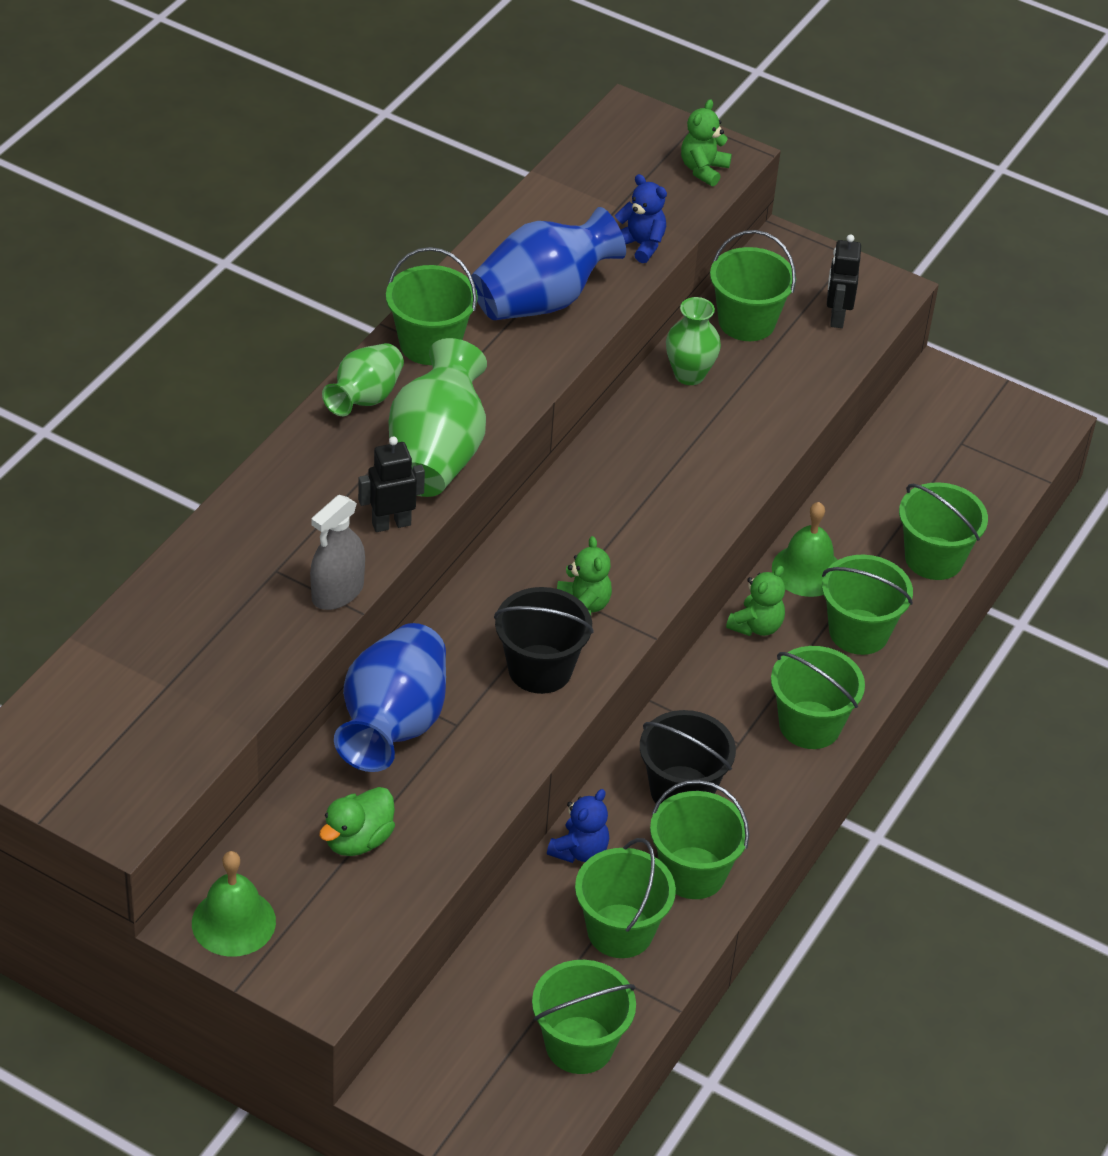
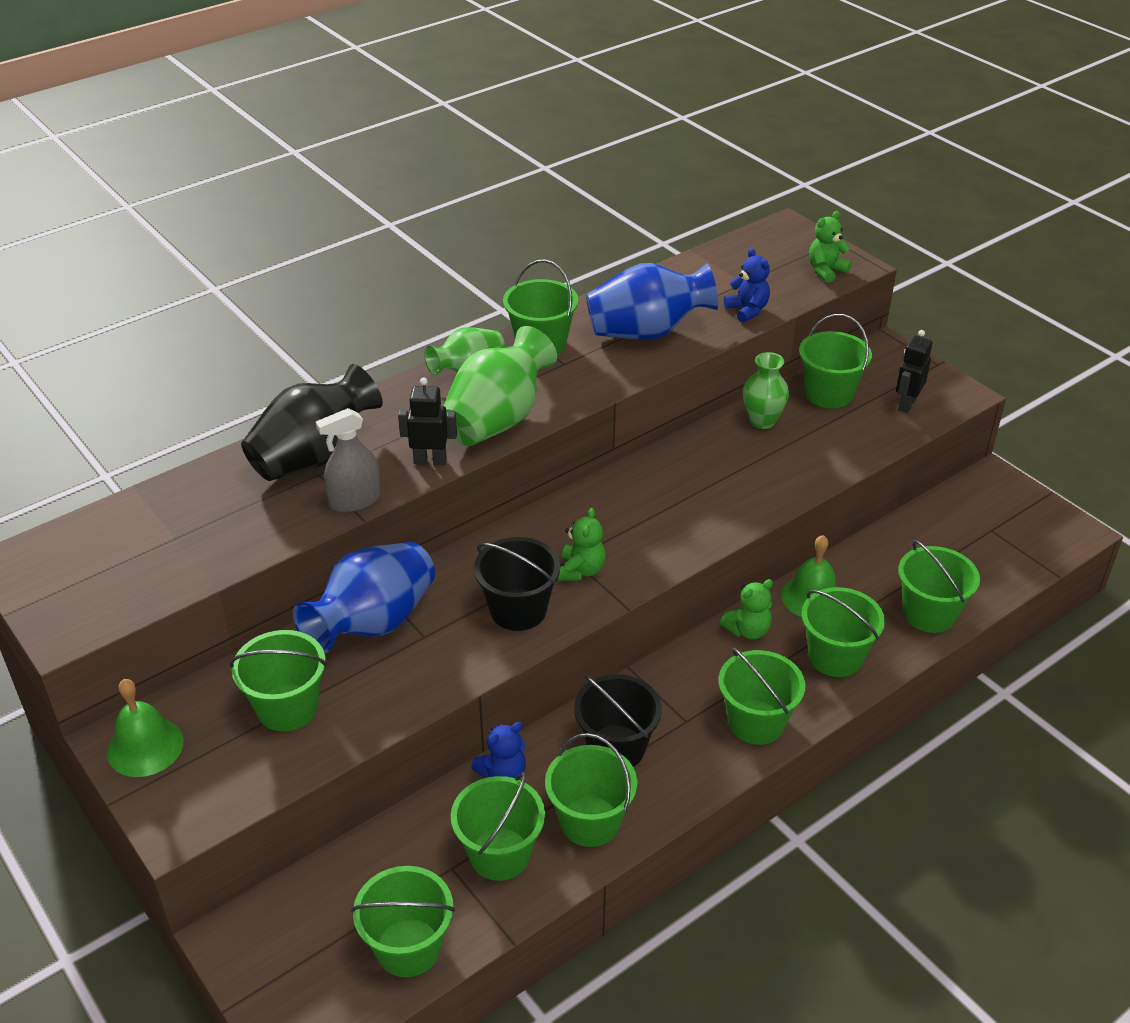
camera: 25 degrees right, 5 degrees down
(257, 551) = (314, 457): none -> black vase
(358, 840) = (287, 707): green duck -> green bucket

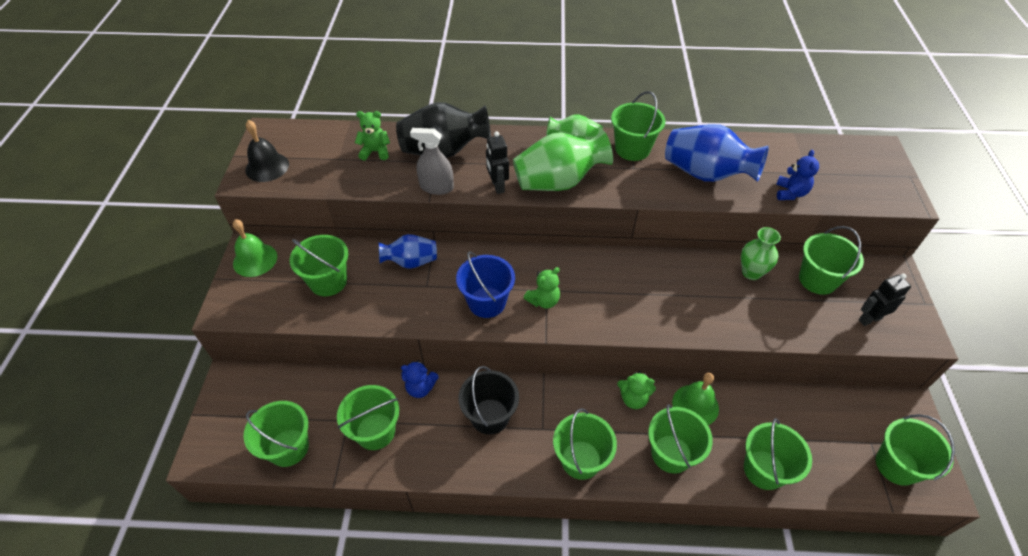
camera: 40 degrees right, 10 degrees up
(79, 600) = (267, 167): none -> black bell
(373, 623) = (411, 262): blue vase -> blue vase, size x0.61
(430, 461) = (497, 186): black robot -> black robot turned 150 degrees counterclockwise
(518, 610) = (487, 302): black bucket -> blue bucket
(590, 821) = (435, 448): green bucket -> green bucket (896, 465)
(826, 271) = (879, 193): green teddy bear -> green teddy bear (375, 152)

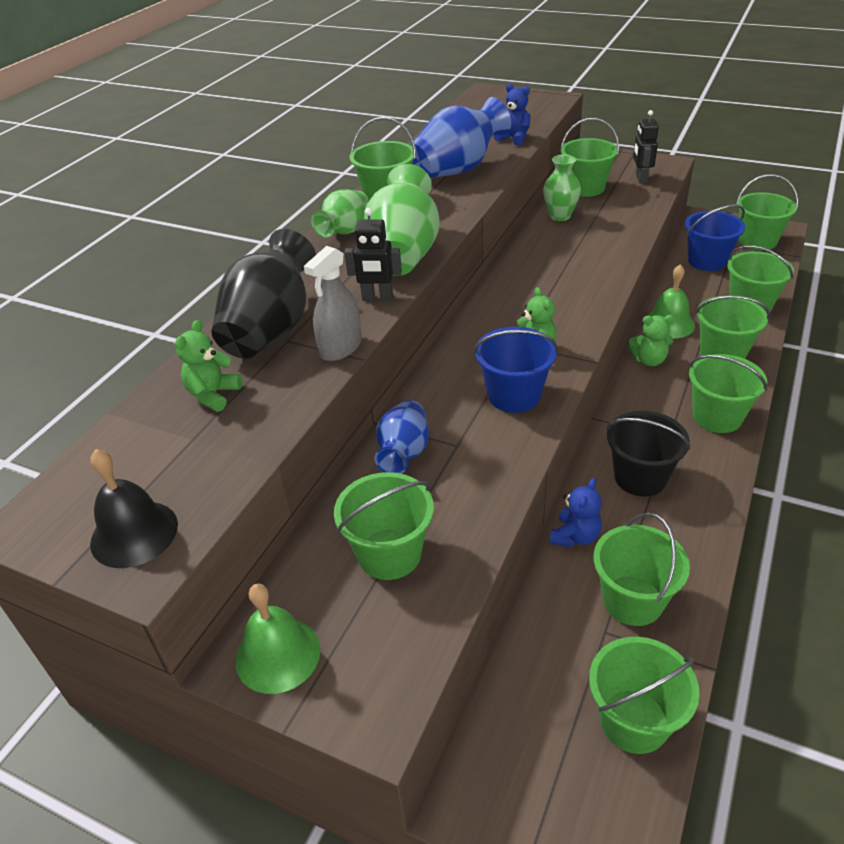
camera: 65 degrees left, 10 degrees down
(633, 399) = (649, 360): green teddy bear -> green teddy bear turned 60 degrees clockwise
(823, 422) = (707, 261): none -> blue bucket

